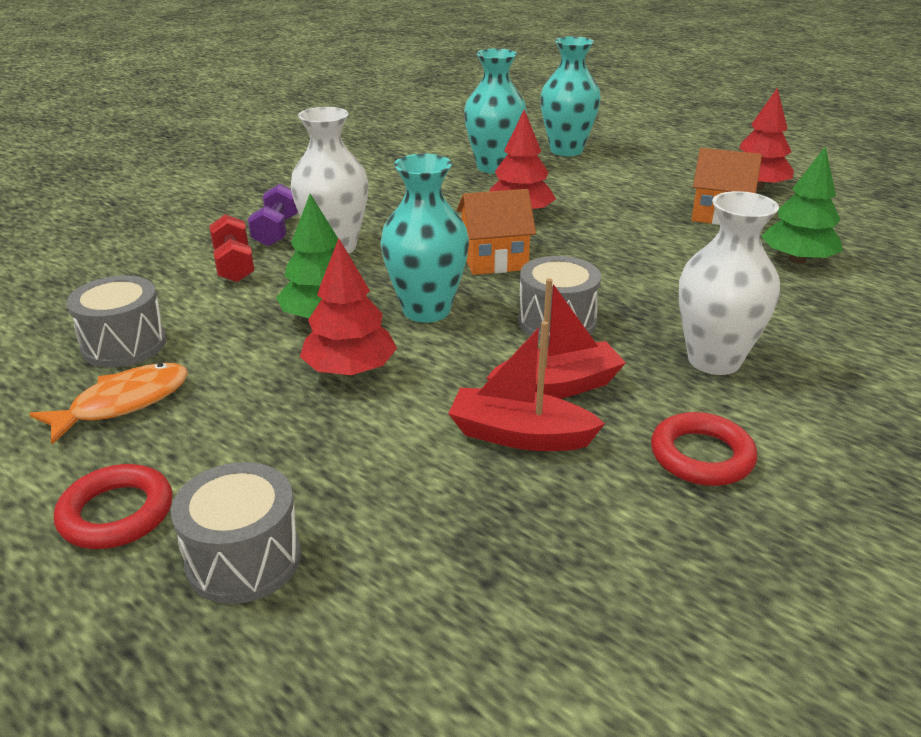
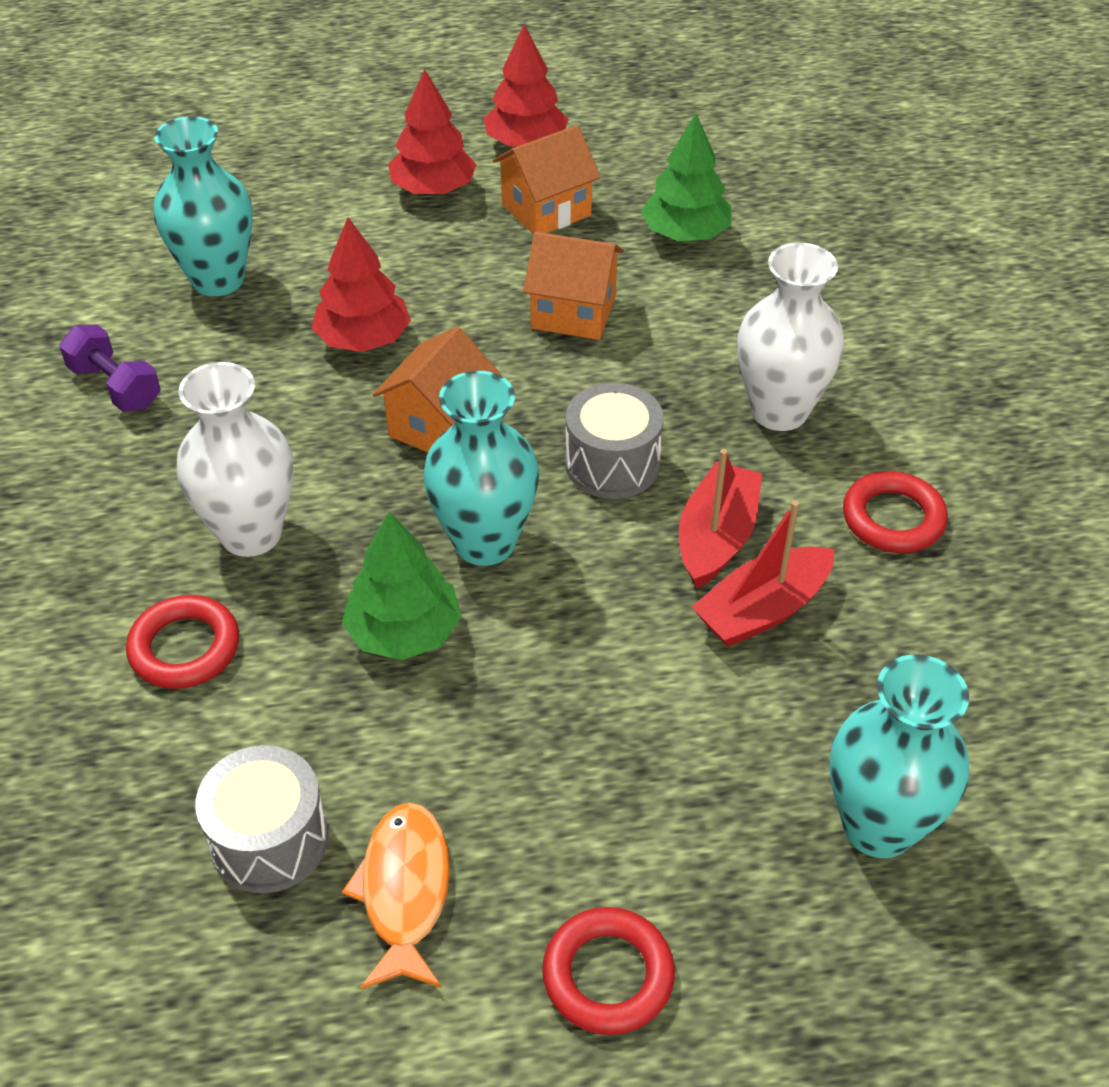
camera: 50 degrees left, 15 degrees up
(234, 265) = (185, 648): red dumbbell -> red ring
(244, 559) = (762, 902): grey drum -> none
(276, 231) = (139, 563): purple dumbbell -> purple dumbbell (115, 386)
(350, 370) = (536, 667): red tree -> red tree (433, 189)
(566, 150) = (255, 197): turquoise vase -> turquoise vase (878, 826)
(656, 256) = (573, 312): none -> orange house

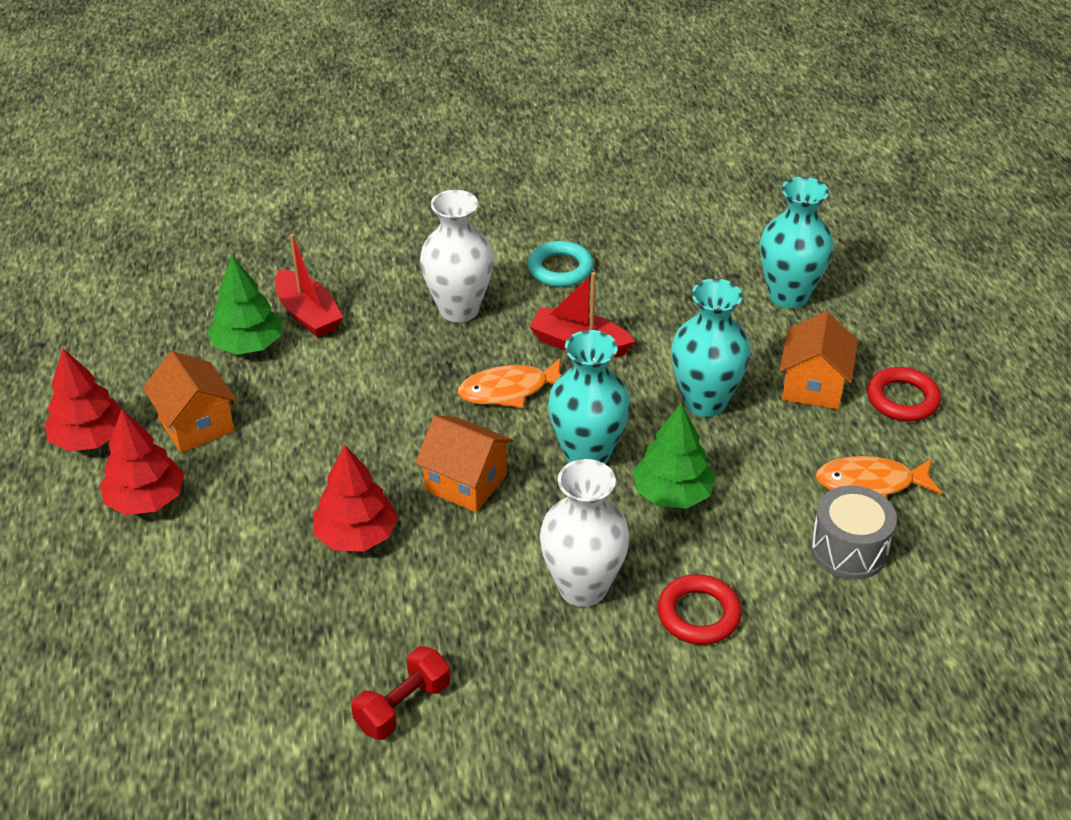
camera: 90 degrees left, 5 degrees down
(115, 386) = (403, 706): purple dumbbell -> red dumbbell
(218, 280) = (255, 648): turquoise vase -> turquoise vase (705, 402)
(573, 312) = (337, 409): orange house -> orange house (813, 386)
(612, 464) = (509, 390): grey drum -> orange fish
(762, 610) = (639, 328): red boat -> red boat (308, 314)
(893, 518) = (560, 269): red ring -> turquoise ring

